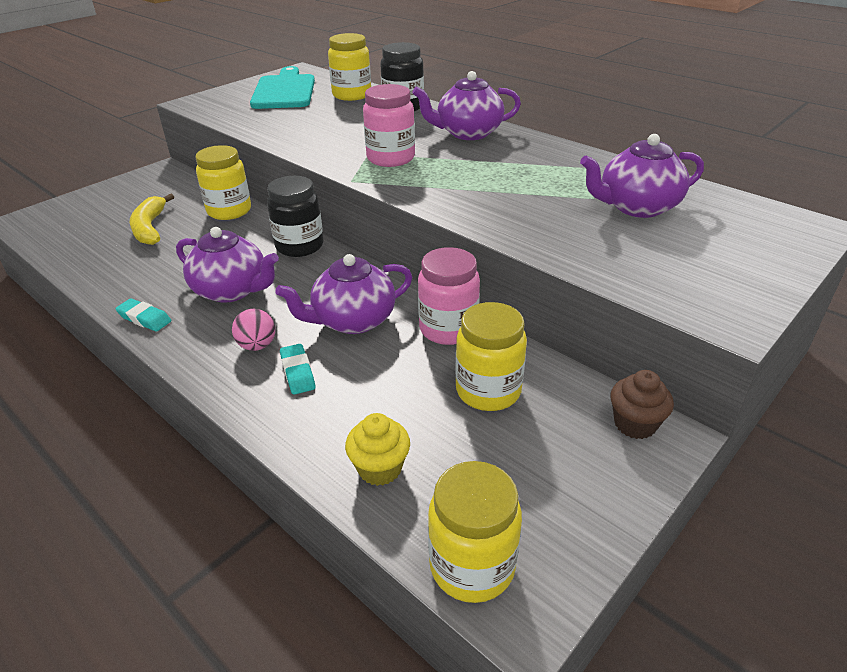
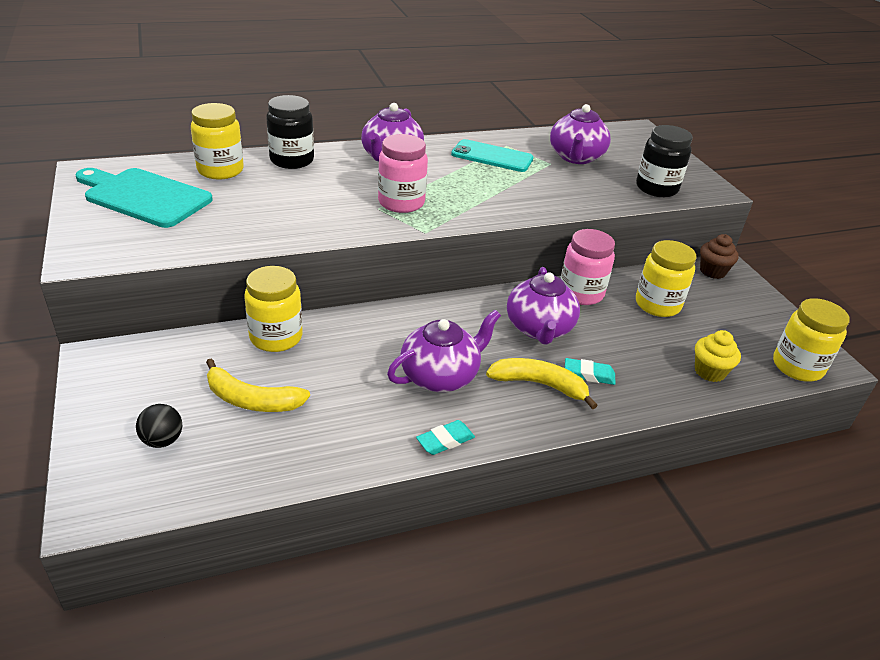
camera: 65 degrees left, 0 degrees up
(92, 216) = (162, 440): none -> black ball
(257, 345) = (539, 385): pink ball -> yellow banana
(299, 246) = (397, 318): black jar -> black jar (656, 188)
(552, 168) = (492, 156): none -> turquoise phone

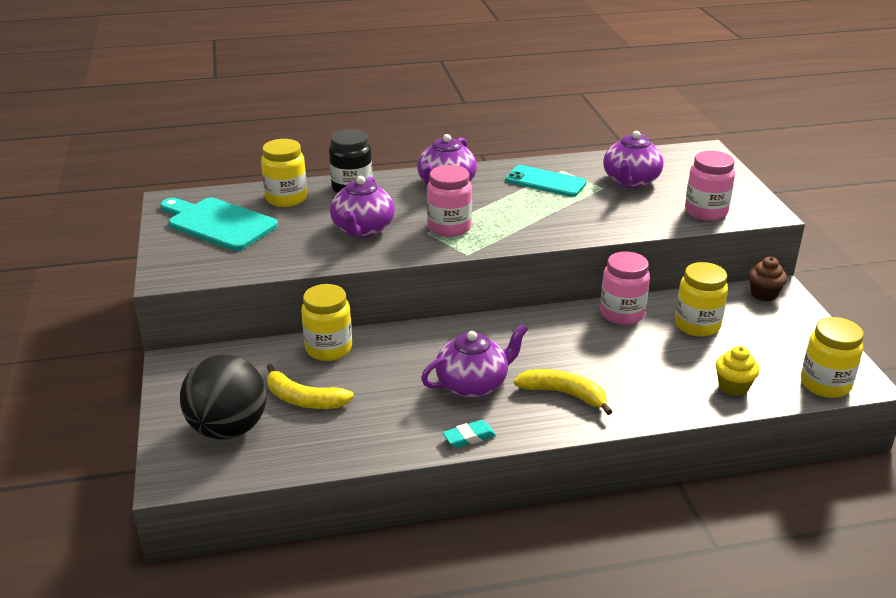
camera: 10 degrees right, 5 degrees down
(162, 440) = (228, 429): black ball -> black ball, size x2.28
(539, 328) = (573, 345): purple teapot -> purple teapot (362, 229)
(589, 374) = (613, 386): turquoise eraser -> none
(656, 188) = (706, 212): black jar -> pink jar

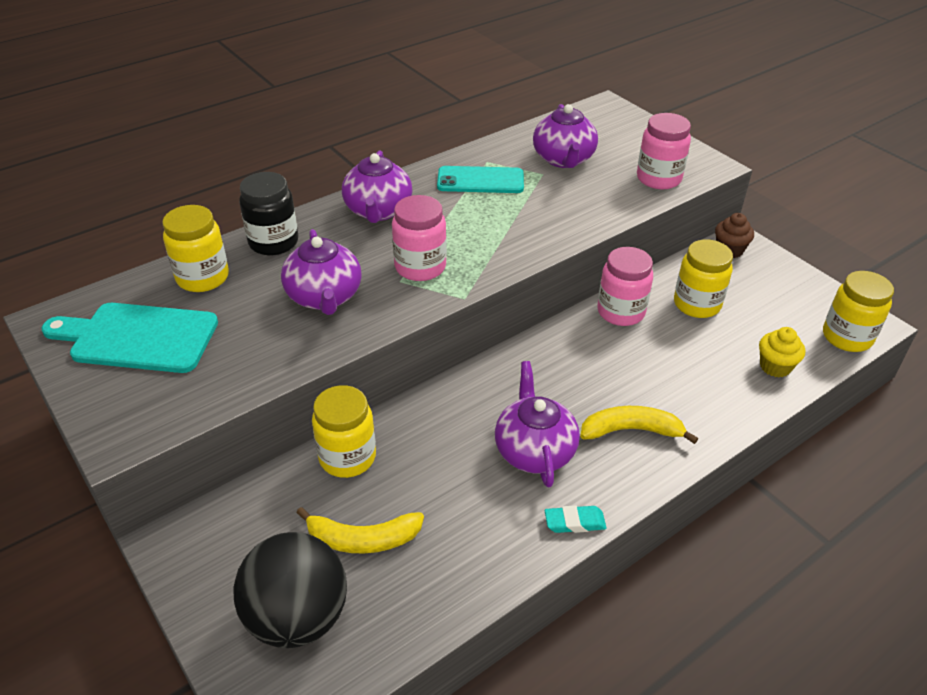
camera: 25 degrees left, 10 degrees up
(469, 437) = (574, 522): turquoise eraser -> turquoise eraser turned 45 degrees clockwise
(473, 384) = (534, 450): purple teapot -> purple teapot turned 45 degrees counterclockwise

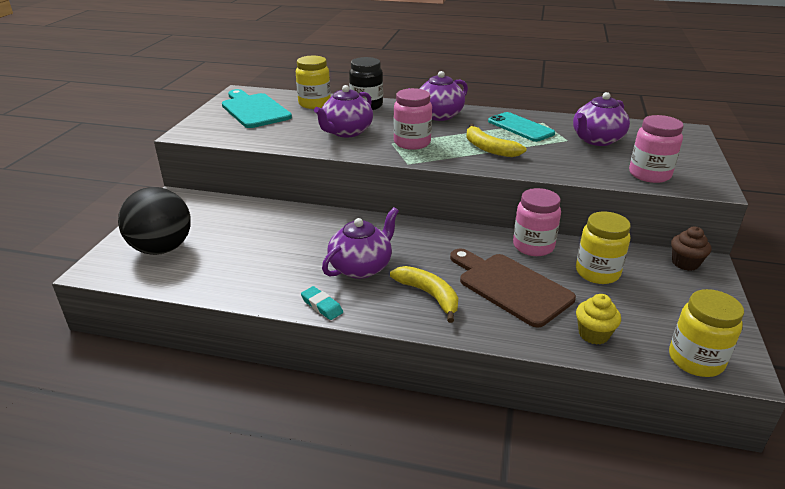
camera: 50 degrees right, 10 degrees down
(347, 457) = (280, 214): yellow jar -> none
(363, 539) = (230, 243): yellow banana -> yellow banana (489, 148)
(668, 368) = (510, 287): none -> brown cutting board

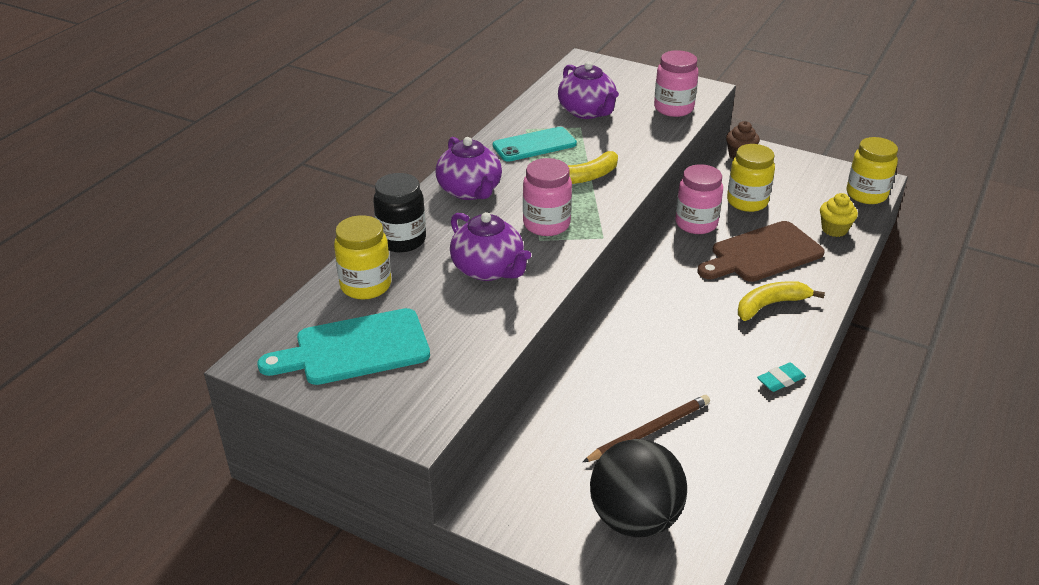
camera: 75 degrees left, 5 degrees up
(248, 247) = (649, 431): none -> brown pencil
(361, 267) = (713, 342): purple teapot -> none

